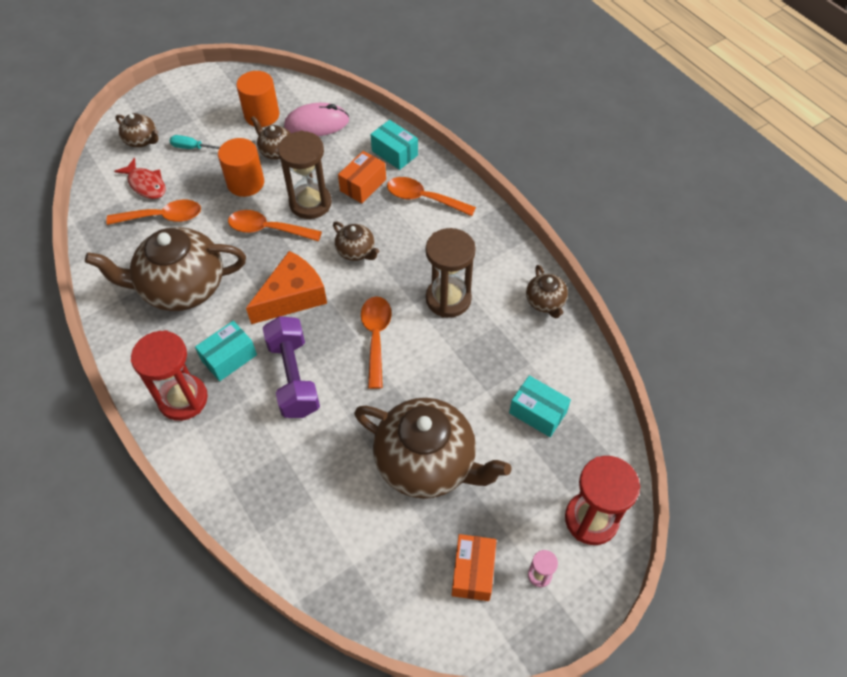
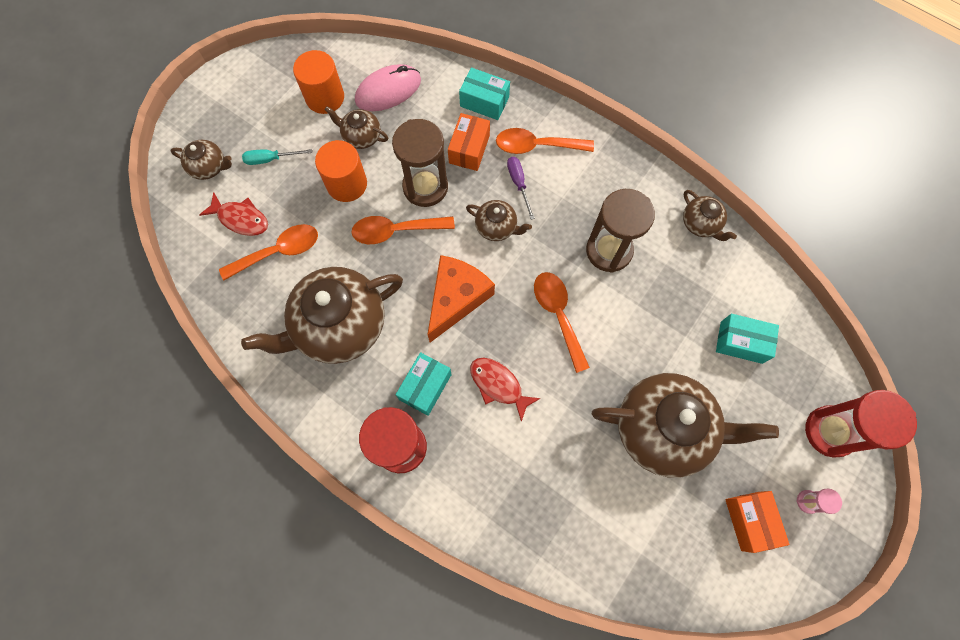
camera: 20 degrees left, 15 degrees up
(294, 377) = (498, 385): purple dumbbell -> red fish
(393, 223) = (518, 184): none -> purple screwdriver

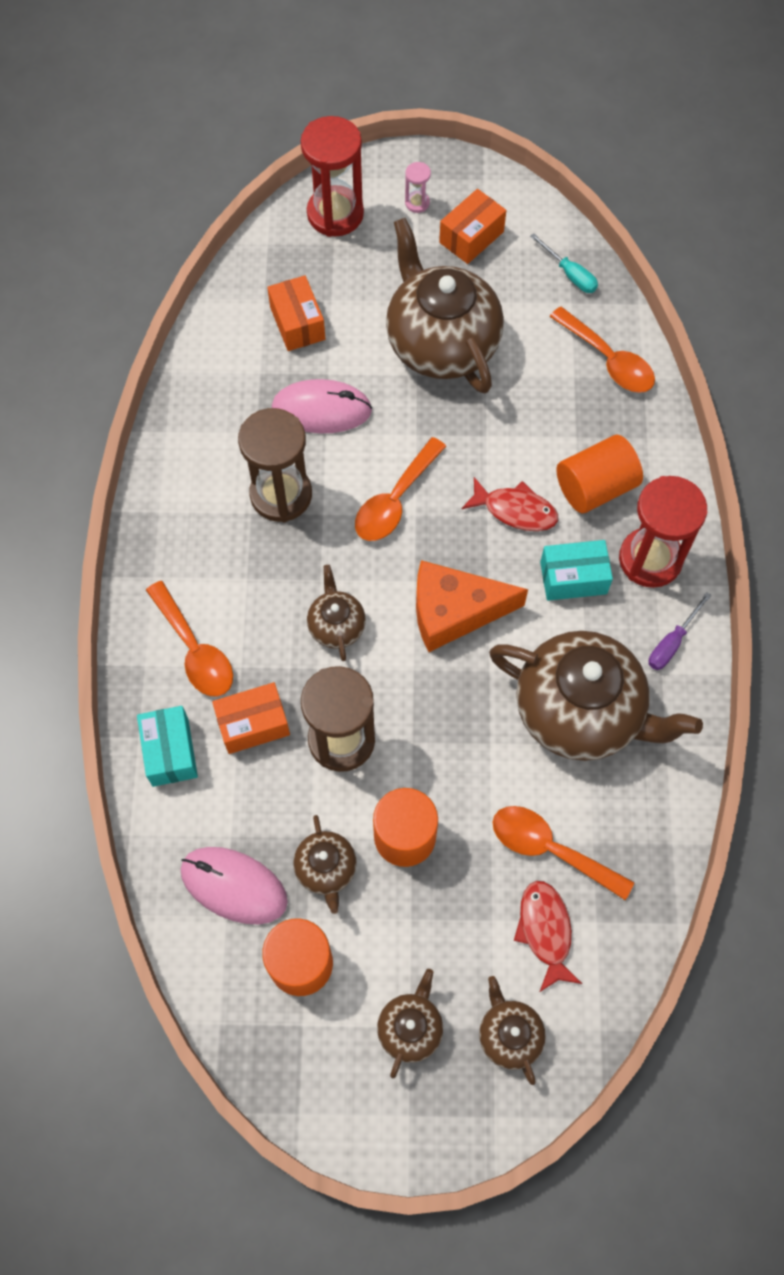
camera: 125 degrees left, 5 degrees down
(271, 159) = (440, 961): turquoise screwdriver -> turquoise screwdriver (569, 274)
(396, 231) = (423, 733): orange spoon -> orange spoon (608, 360)
(478, 451) = (595, 487): none -> orange cylinder
(498, 385) = (515, 510): red fish -> red fish turned 75 degrees counterclockwise
(518, 184) = (262, 637): purple screwdriver -> purple screwdriver (672, 642)
(658, 314) = (321, 410): none -> pink mouse
(700, 224) = (181, 424): brown teapot -> brown teapot (410, 1028)
(741, 342) = (297, 323): turquoise box -> orange box

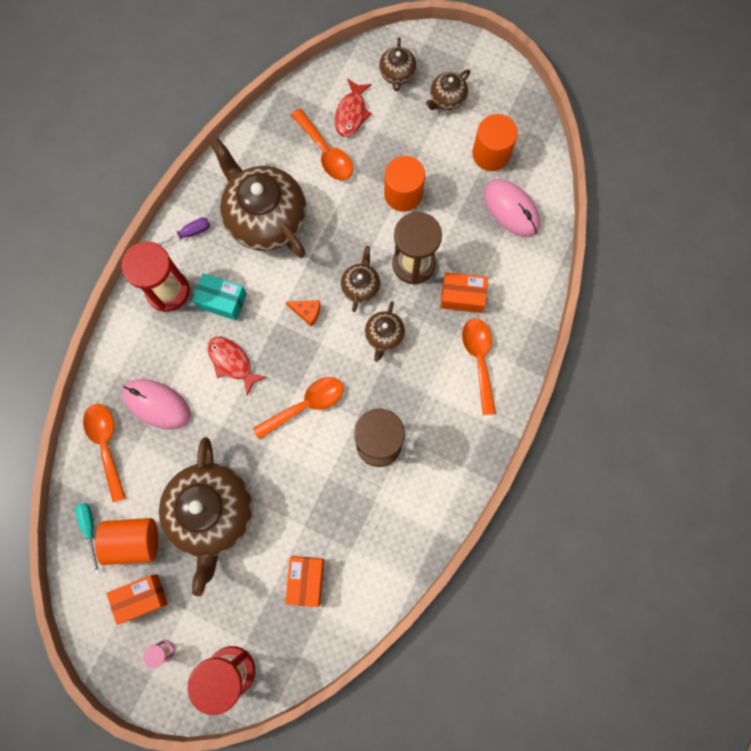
camera: 155 degrees left, 10 degrees up
(170, 752) = (519, 301): turquoise box -> none
(321, 410) = (322, 498): pink mouse -> pink mouse (157, 404)
(326, 869) = (455, 196): brown teapot -> brown teapot (361, 286)
(454, 612) = (307, 312): orange cheese -> orange cheese, size x0.45
(595, 487) = (172, 355): orange cylinder -> orange cylinder (133, 541)

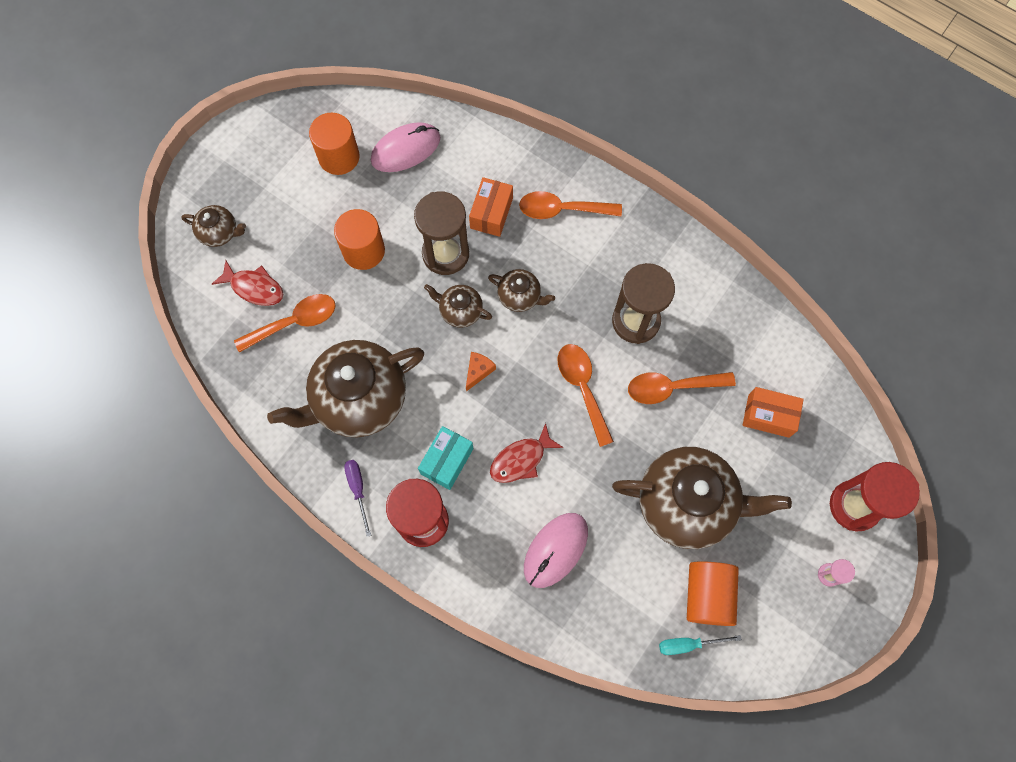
camera: 80 degrees left, 5 degrees down
(106, 445) = (594, 614): orange spoon -> orange spoon (671, 388)
(141, 597) = (770, 593): orange box -> none
(447, 99) = (263, 188): brown teapot -> none

